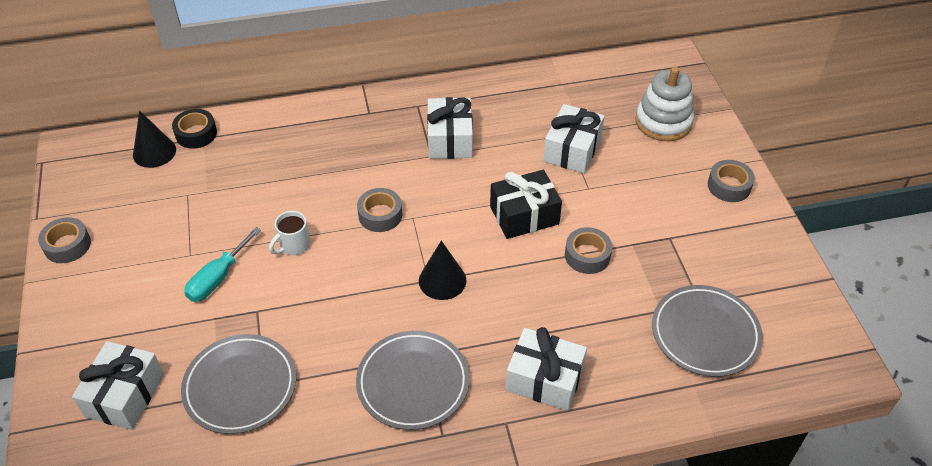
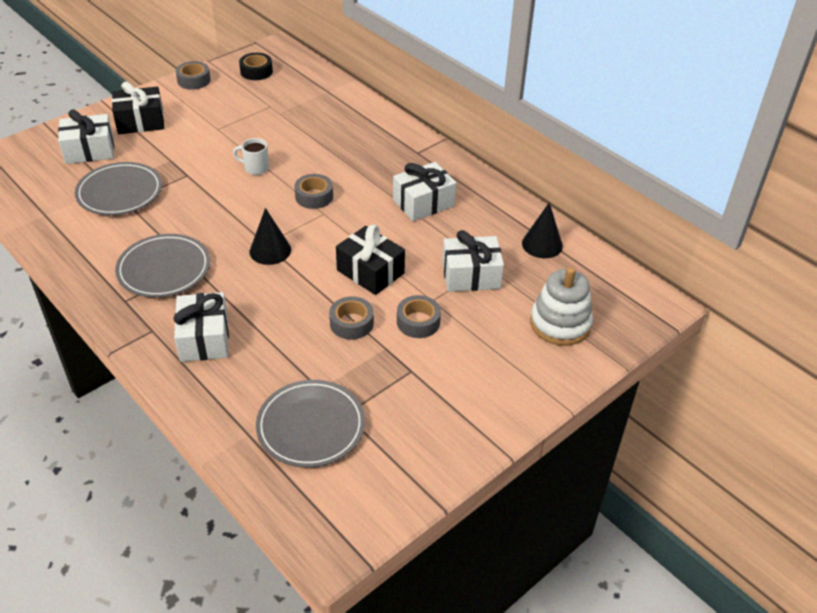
camera: 60 degrees right, 5 degrees down
(109, 324) = (140, 122): none -> black gift
(154, 152) = (298, 78): black cone -> black cone (542, 244)
(196, 134) = (329, 87): black tape -> black tape (256, 71)
(218, 278) = (205, 148): turquoise screwdriver -> none
(729, 186) = (511, 395): grey tape -> grey tape (418, 322)

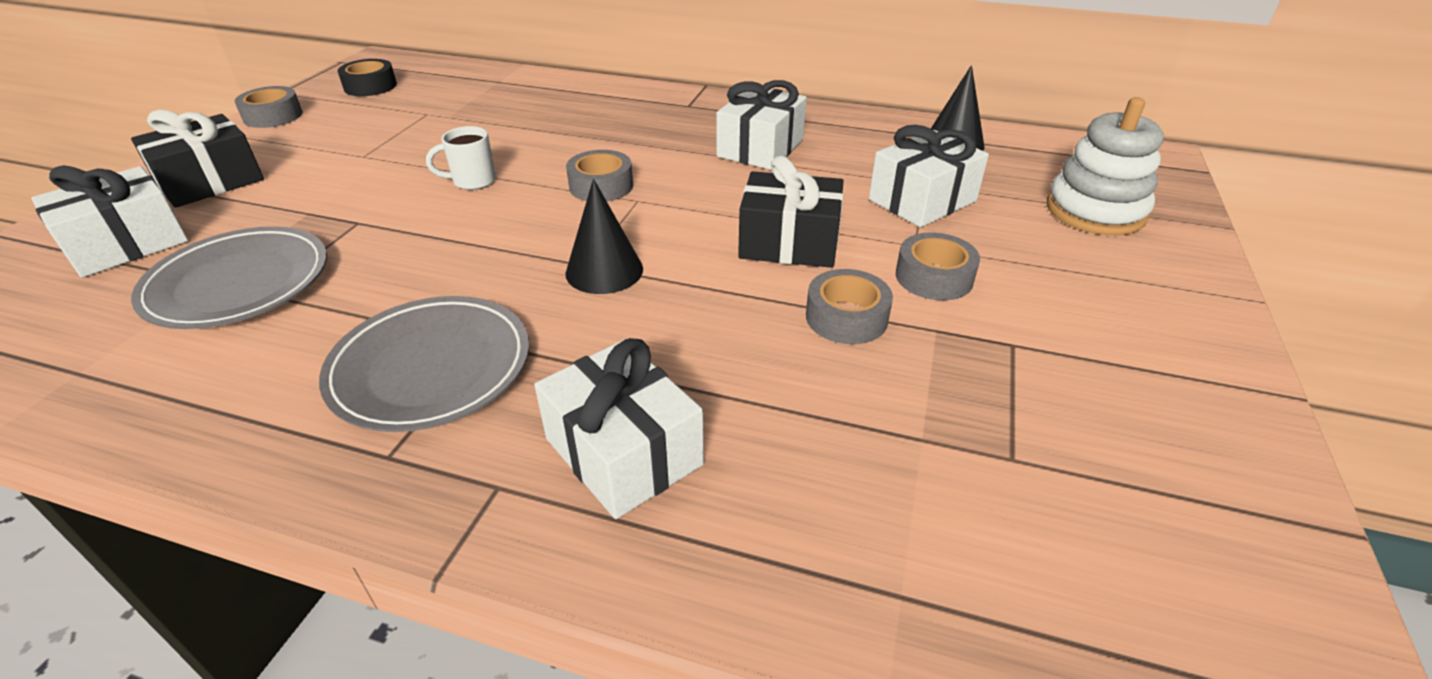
camera: 30 degrees left, 5 degrees down
(311, 426) = (990, 513): grey plate -> none

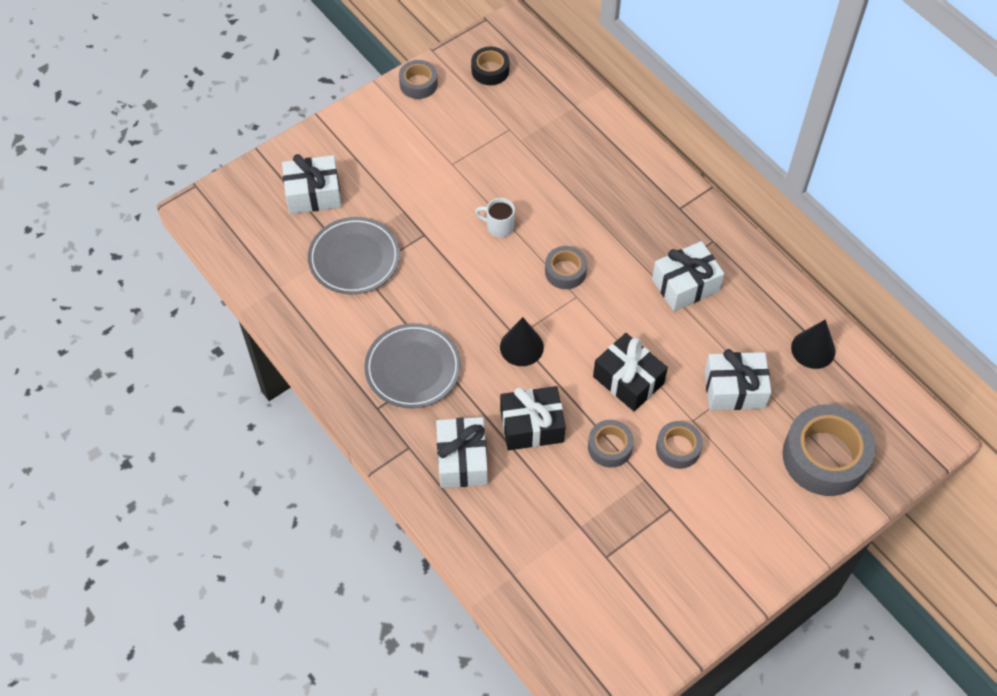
camera: 35 degrees right, 20 degrees up
(210, 182) = (364, 150): black gift -> black gift (532, 426)
(1095, 211) = (825, 457): white stacking toy -> grey tape

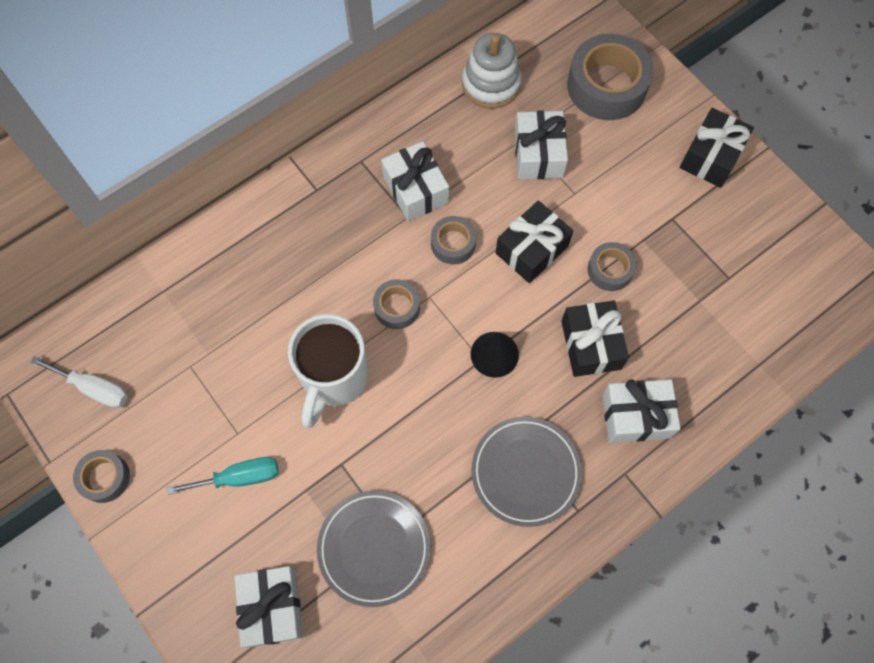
camera: 90 degrees left, 10 degrees up
(415, 167) = (239, 477): none -> turquoise screwdriver
(490, 70) = (94, 388): black tape -> white screwdriver
(499, 227) = (333, 378): white mug -> white mug, size x2.16
(678, 448) = (607, 208): grey tape -> grey tape (453, 243)
(747, 553) = (711, 156): none -> black gift
(813, 349) = (491, 84): black cone -> white stacking toy

